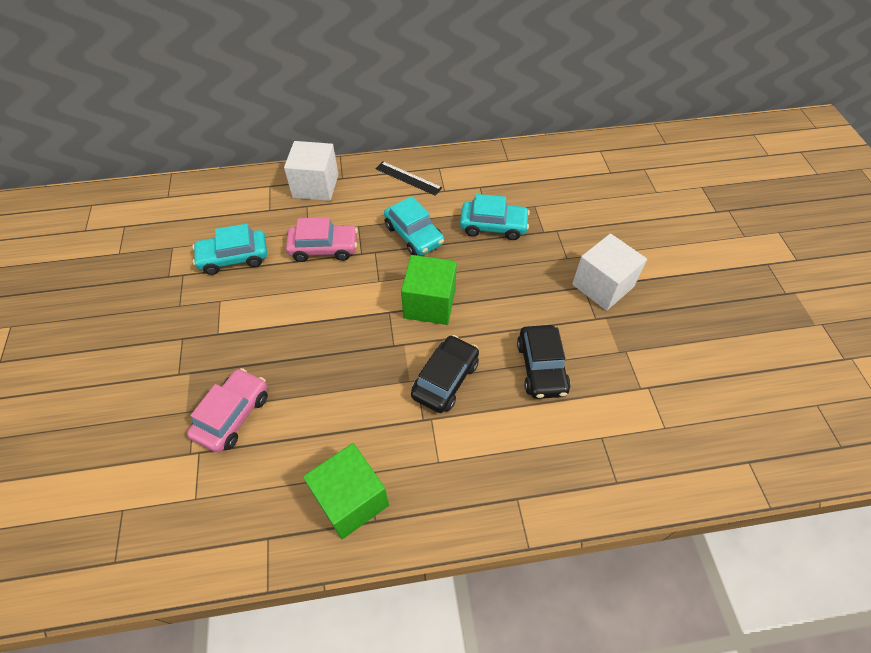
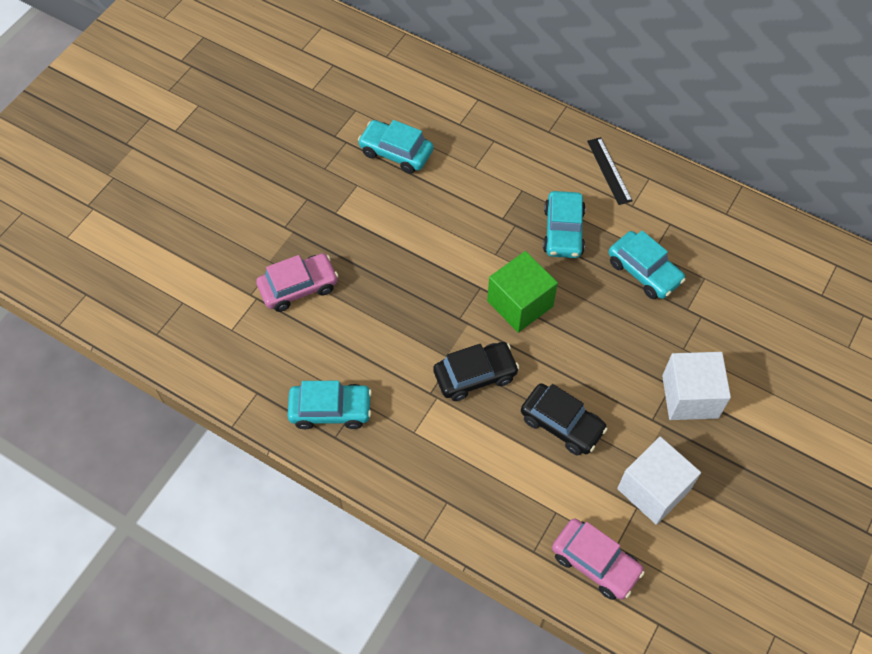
camera: 40 degrees right, 5 degrees up
(315, 186) = (518, 125): white cube -> white cube (653, 489)
(324, 248) = (475, 192): pink car -> pink car (595, 563)
(351, 499) = (330, 410): green cube -> turquoise car
(541, 368) = (562, 424): black car -> black car turned 90 degrees counterclockwise

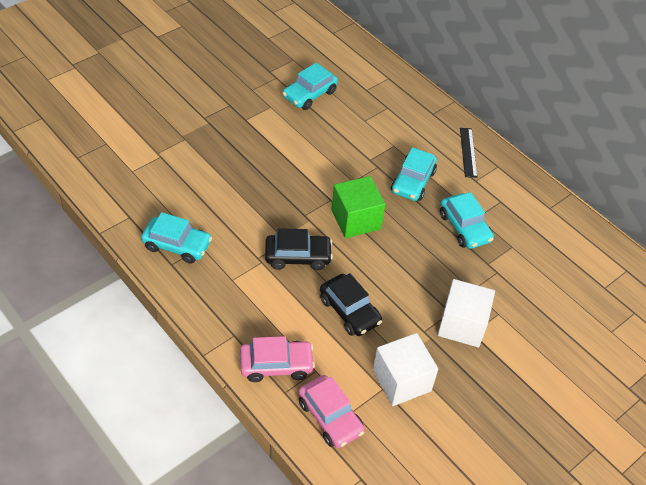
camera: 15 degrees right, 10 degrees down
(298, 287) = (194, 159): pink car -> pink car (276, 365)
(396, 152) = (309, 94): turquoise car -> turquoise car turned 90 degrees counterclockwise

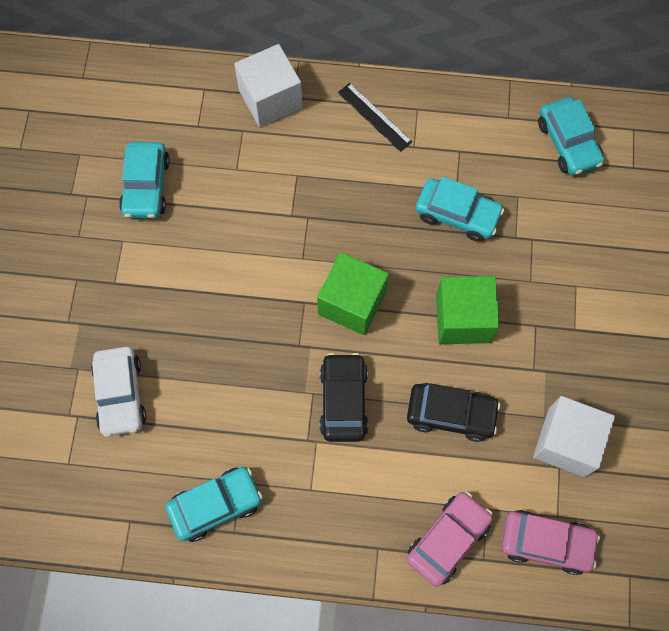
camera: 40 degrees left, 20 degrees up
(191, 164) = (120, 394): none -> white car
(298, 256) = (343, 401): black car -> black car turned 45 degrees counterclockwise
(410, 275) = (463, 319): none -> green cube
(413, 182) = (359, 204): turquoise car -> turquoise car (568, 143)
(462, 325) = (558, 329): white cube -> white cube (270, 99)

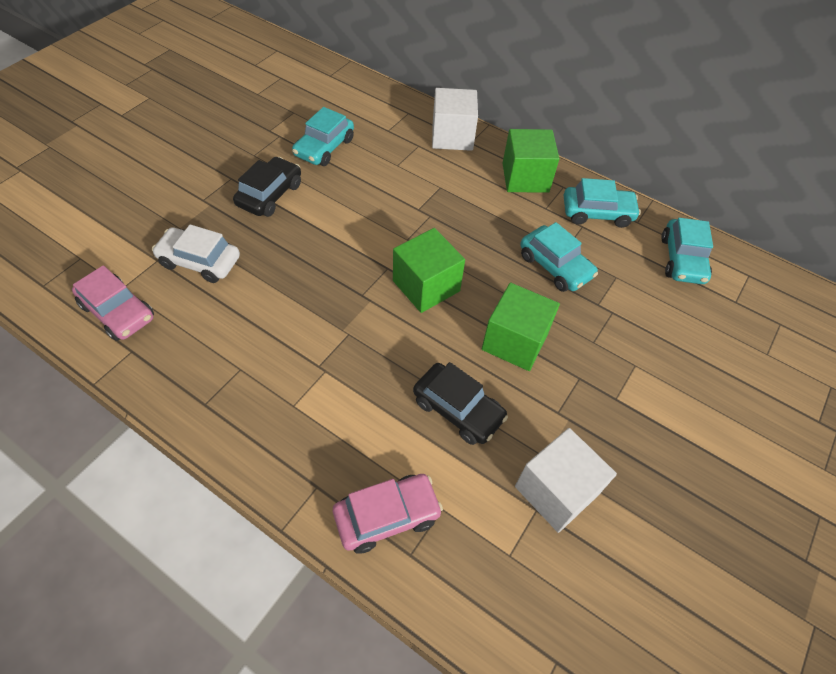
camera: 25 degrees right, 15 degrees down
(120, 394) = (199, 261): white car -> white car turned 90 degrees clockwise
(215, 505) = (206, 375): turquoise car -> turquoise car (597, 213)
(343, 401) = (370, 351): black car -> black car (270, 195)
(374, 117) = (525, 177): black ruler -> green cube
(546, 543) = (483, 575): pink car -> pink car (118, 312)

